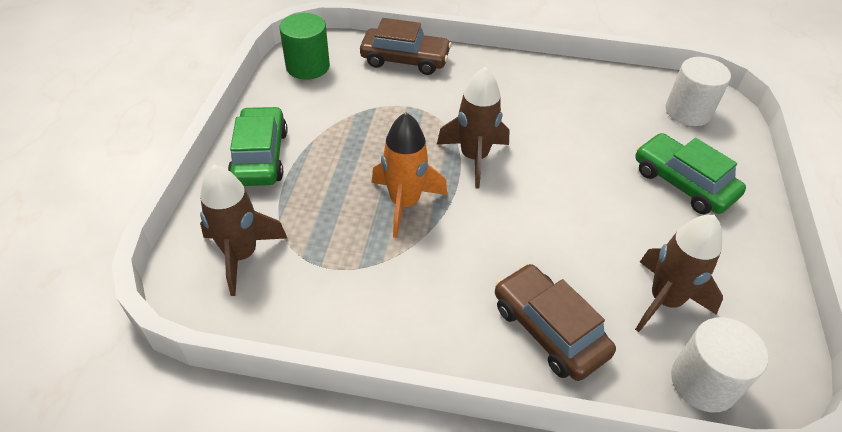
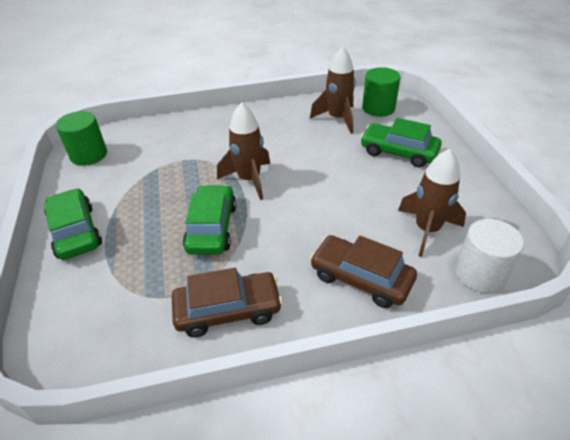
camera: 20 degrees left, 5 degrees down
(241, 255) = (91, 313): brown rocket -> brown rocket (337, 119)
(405, 59) = (165, 129): brown car -> brown car (228, 310)
(405, 203) = (212, 227): orange rocket -> green car
(688, 111) = (378, 108): white cylinder -> green cylinder

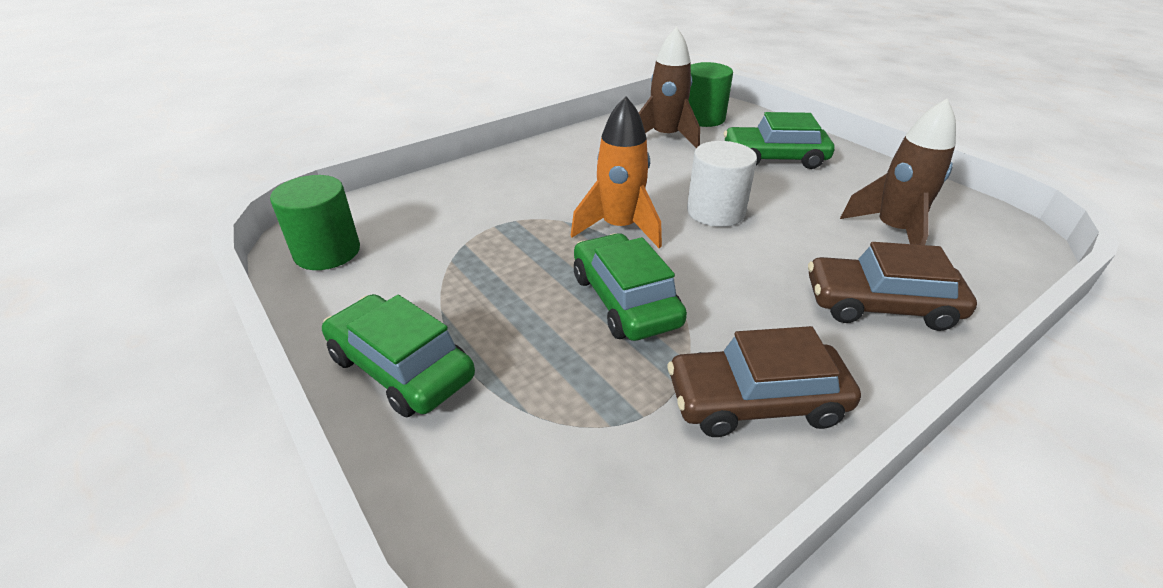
camera: 25 degrees left, 5 degrees down
(228, 310) = (756, 401): brown car -> brown car turned 150 degrees counterclockwise
(249, 180) = (619, 228): brown rocket -> orange rocket
(479, 273) = (995, 261): white cylinder -> white cylinder (715, 212)

